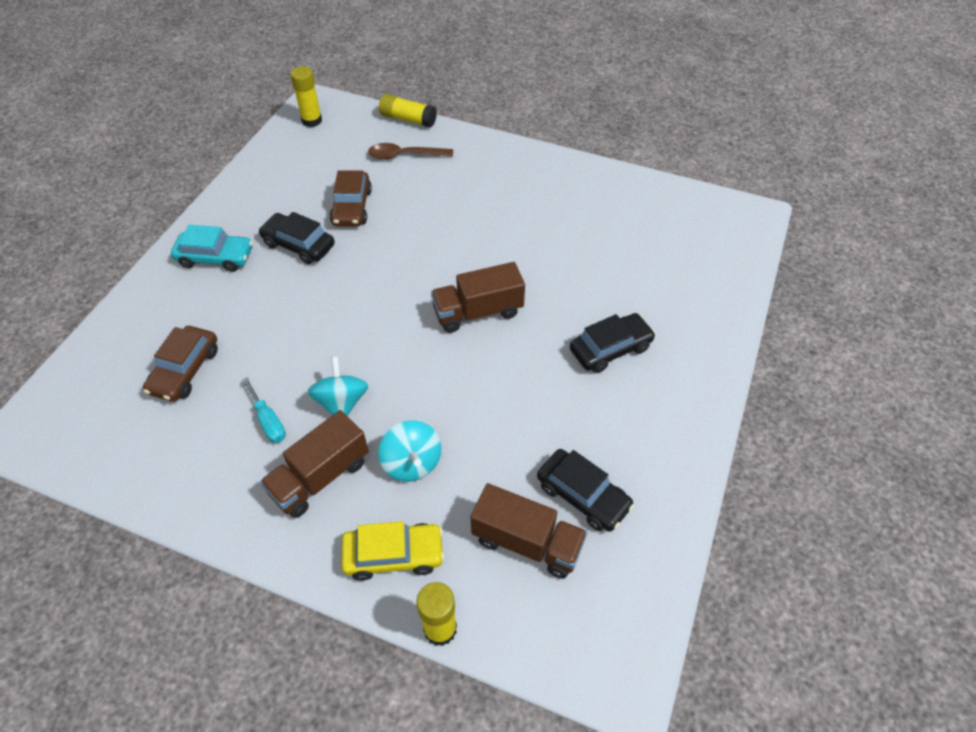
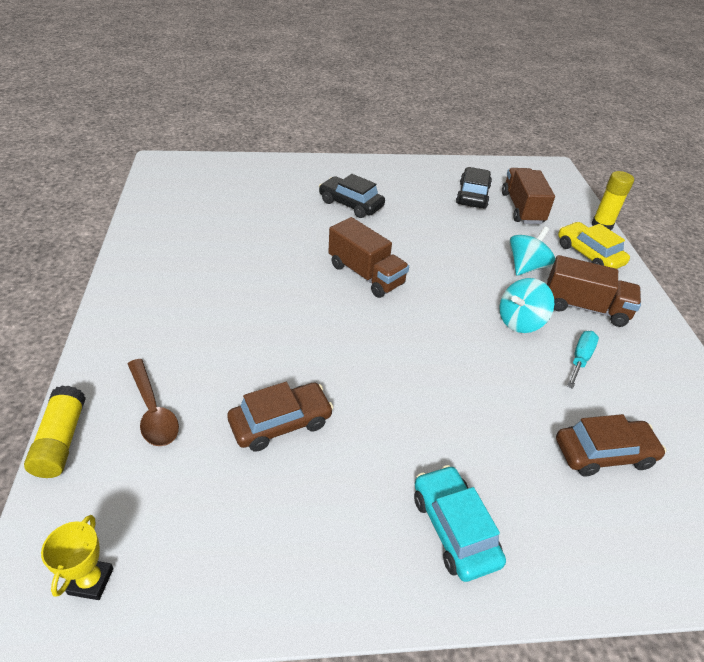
camera: 120 degrees left, 10 degrees down
(298, 245) = (375, 446): black car -> none
(312, 120) = (91, 581): yellow glue stick -> yellow trophy

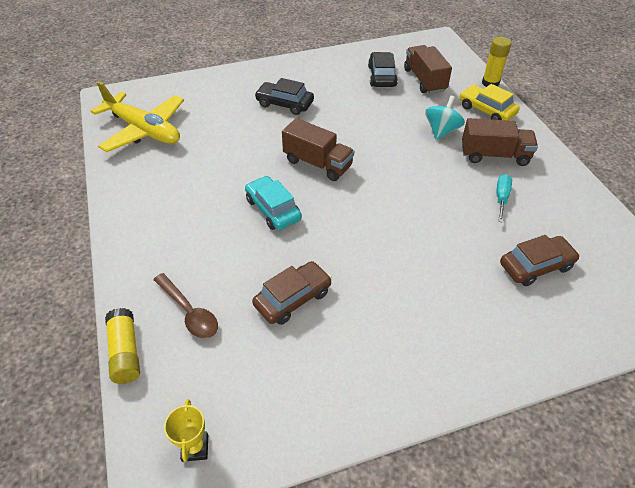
camera: 10 degrees left, 5 degrees up
(186, 203) = (144, 130): none -> yellow plane
(454, 529) = (445, 345): turquoise car -> turquoise car (273, 209)
(520, 321) = (449, 177): turquoise spinning top -> none

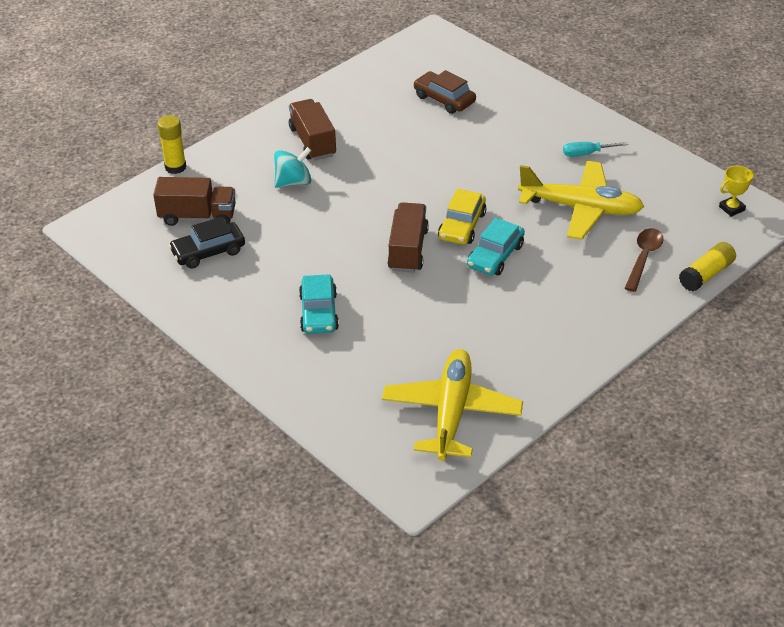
camera: 115 degrees left, 5 degrees down
(284, 104) = (319, 312): black car -> turquoise car
(293, 298) = (581, 208): brown car -> yellow plane
(424, 80) = (197, 216): brown truck -> brown truck turned 135 degrees counterclockwise
(441, 131) = (293, 182): turquoise spinning top -> turquoise spinning top turned 150 degrees clockwise
(486, 110) = (235, 160): yellow car -> yellow car (462, 226)
(501, 198) = (374, 128): turquoise screwdriver -> turquoise screwdriver (586, 154)

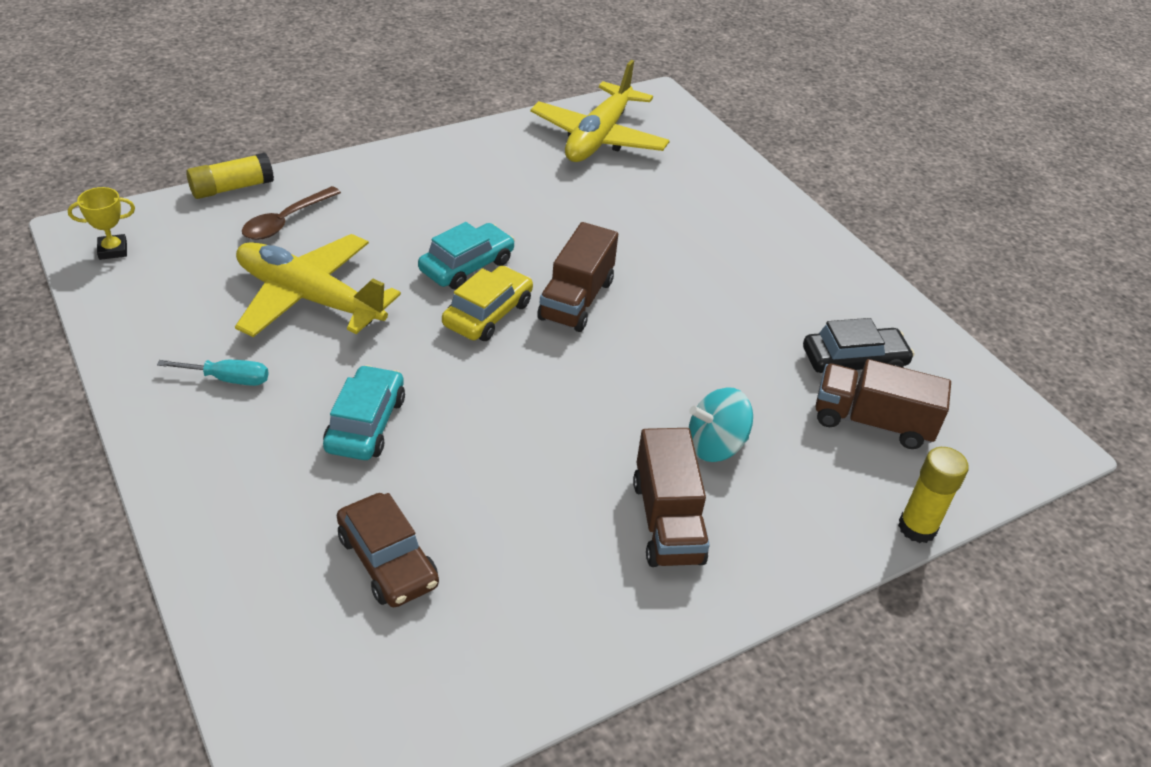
camera: 170 degrees left, 0 degrees up
(319, 312) = (713, 253): turquoise car -> turquoise car (365, 424)

